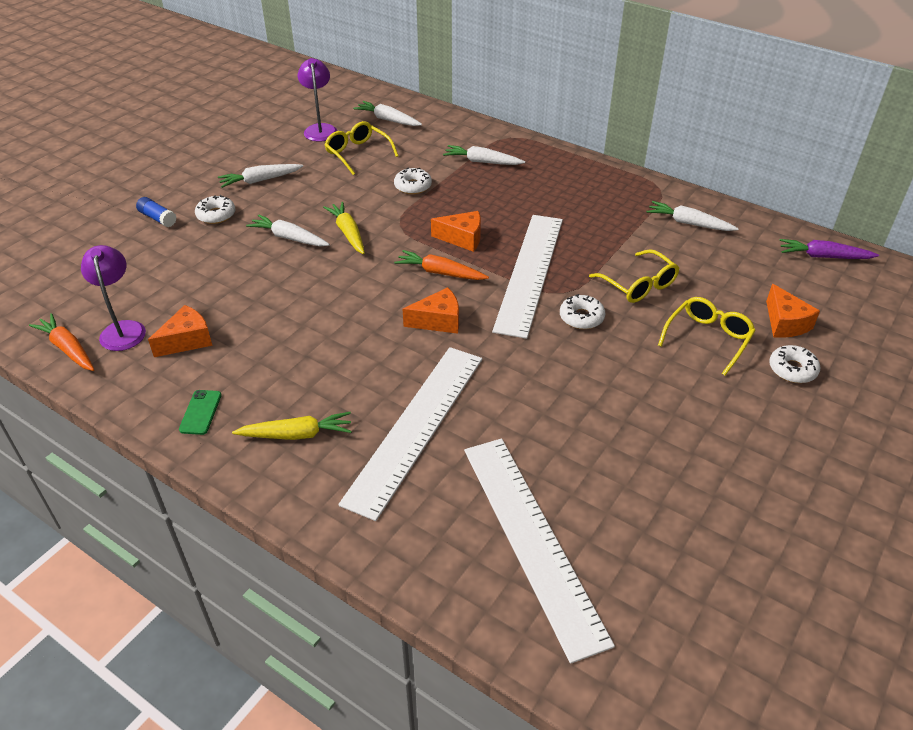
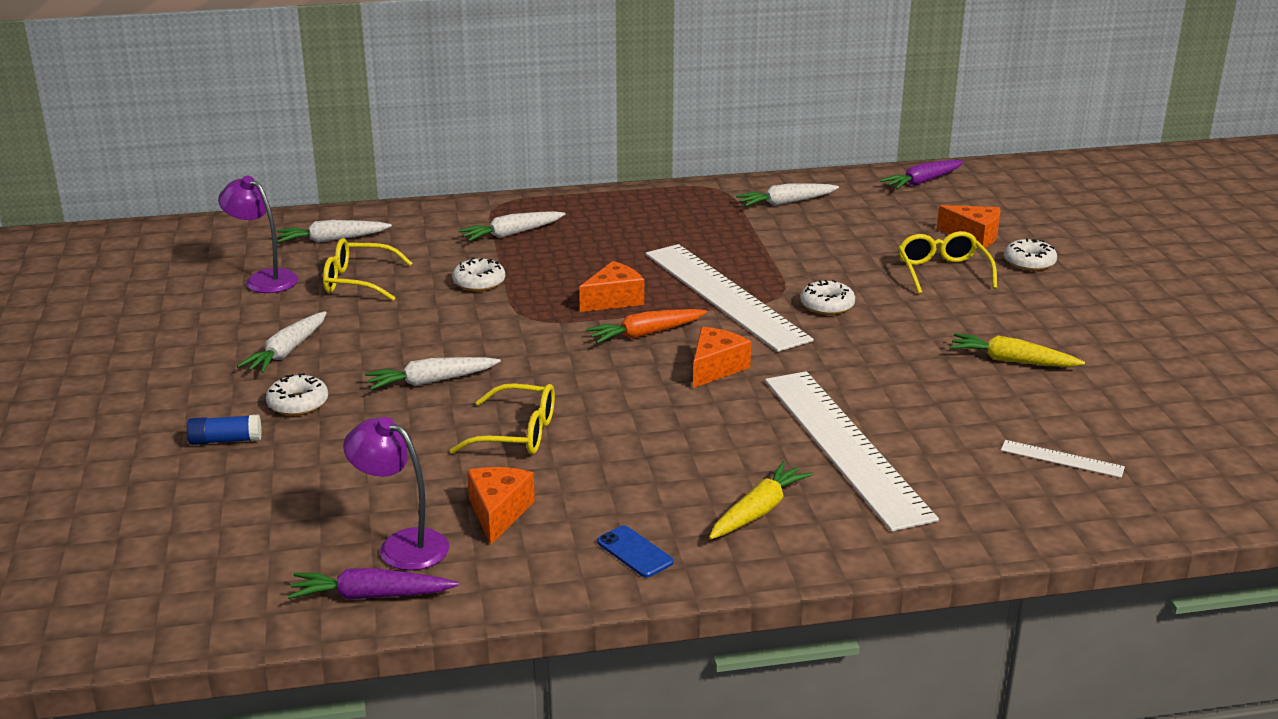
camera: 45 degrees left, 15 degrees down
(68, 349) = (370, 596): orange carrot -> purple carrot
(200, 412) = (634, 552): green phone -> blue phone
(348, 233) = (488, 348): yellow carrot -> yellow carrot (1011, 361)
(531, 540) = (1062, 459): white ruler -> white ruler, size x0.40
(639, 285) = (828, 262): yellow glasses -> yellow glasses (518, 433)

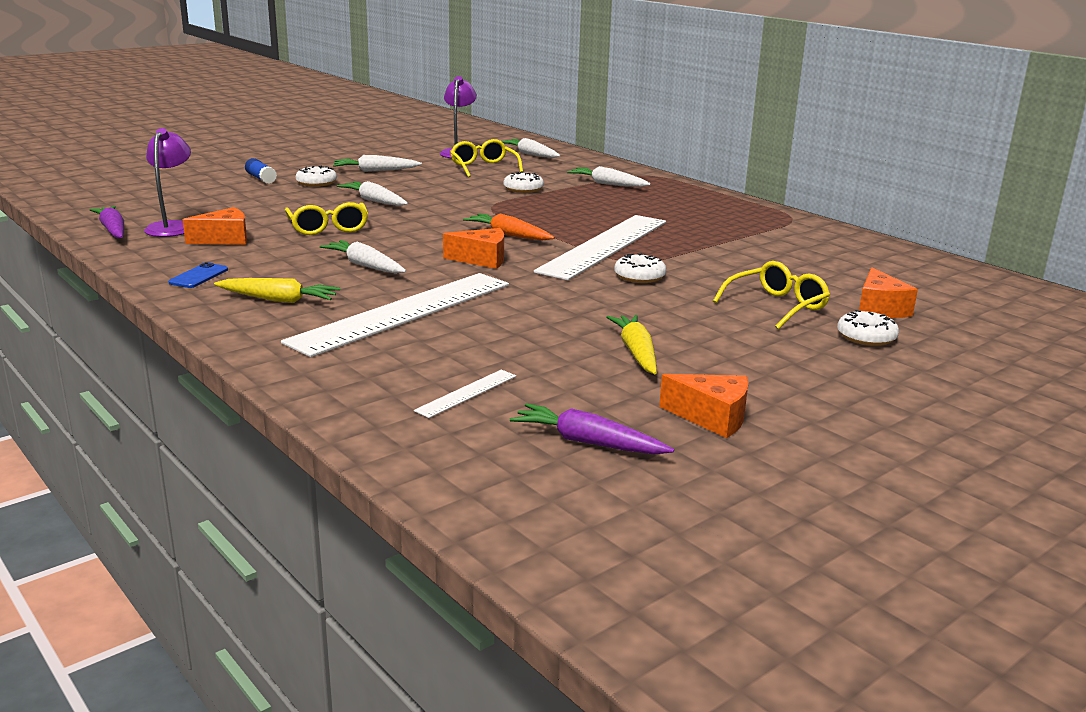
camera: 60 degrees right, 5 degrees down
(614, 300) = (549, 220): orange cheese -> orange cheese (712, 418)
(786, 203) = (809, 239): white carrot -> white carrot (365, 266)
(922, 182) = (959, 276): purple carrot -> purple carrot (587, 442)
(1062, 459) = (466, 393): white ruler -> white ruler turned 45 degrees clockwise

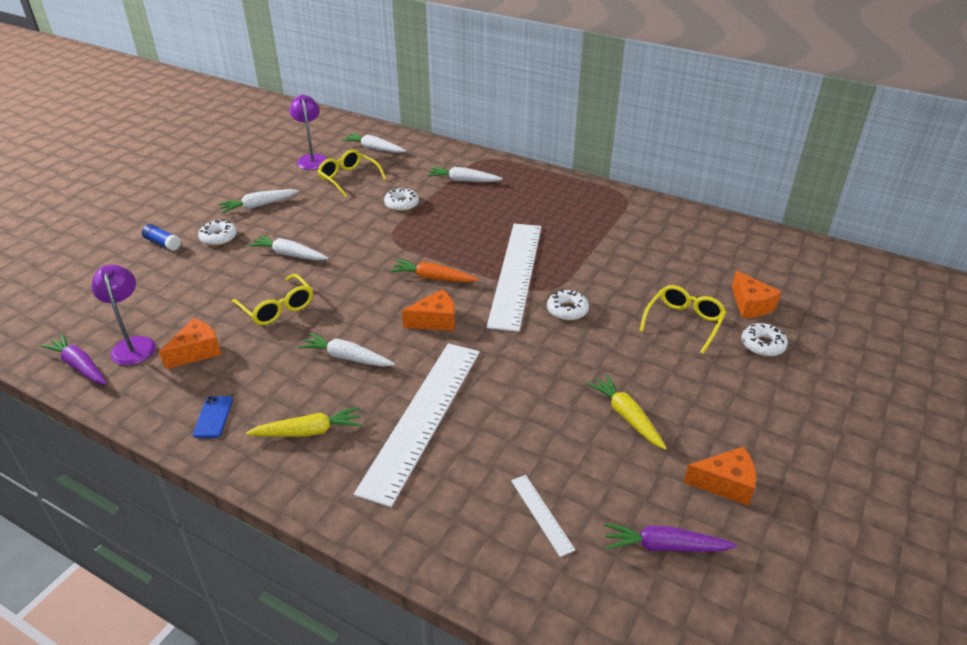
camera: 20 degrees left, 15 degrees up
(466, 393) = (541, 514): white ruler -> white ruler turned 45 degrees counterclockwise

